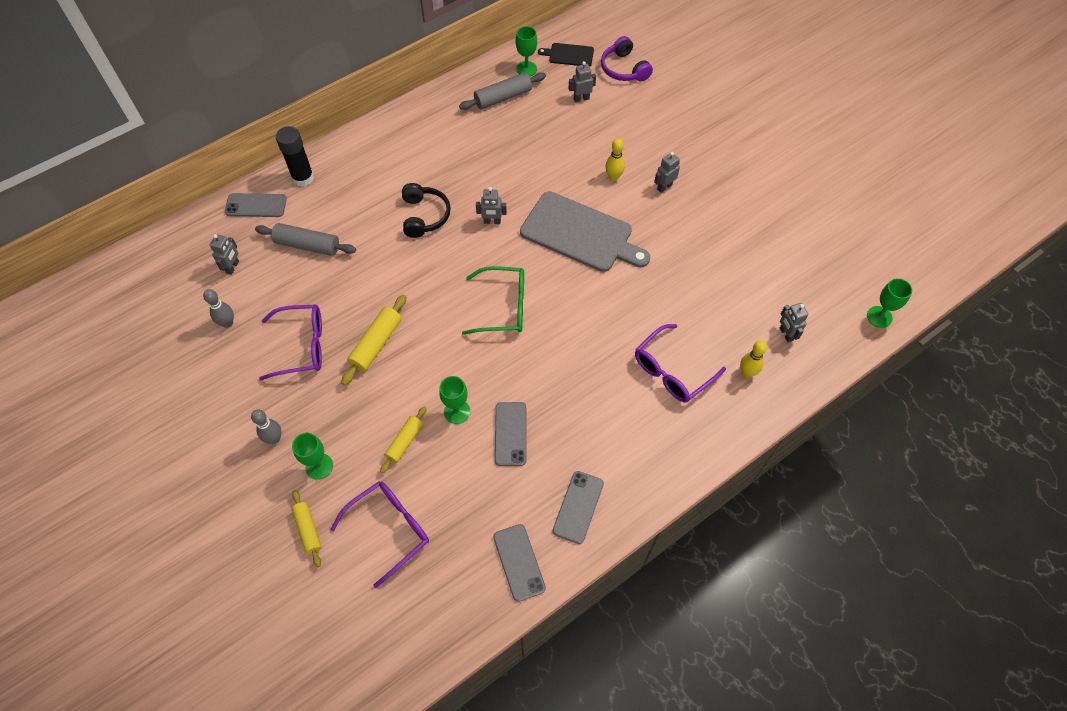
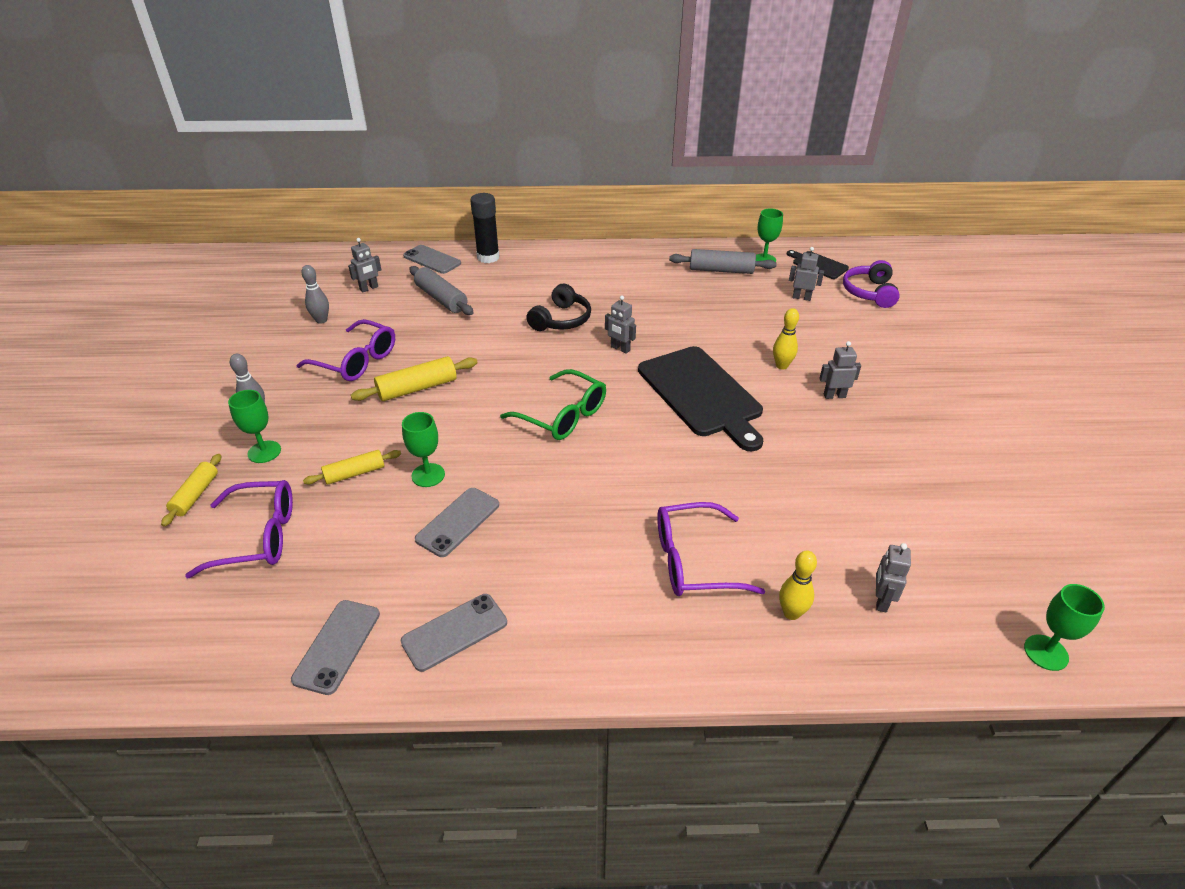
camera: 35 degrees right, 20 degrees down
(580, 234) = (701, 394): grey cutting board -> black cutting board

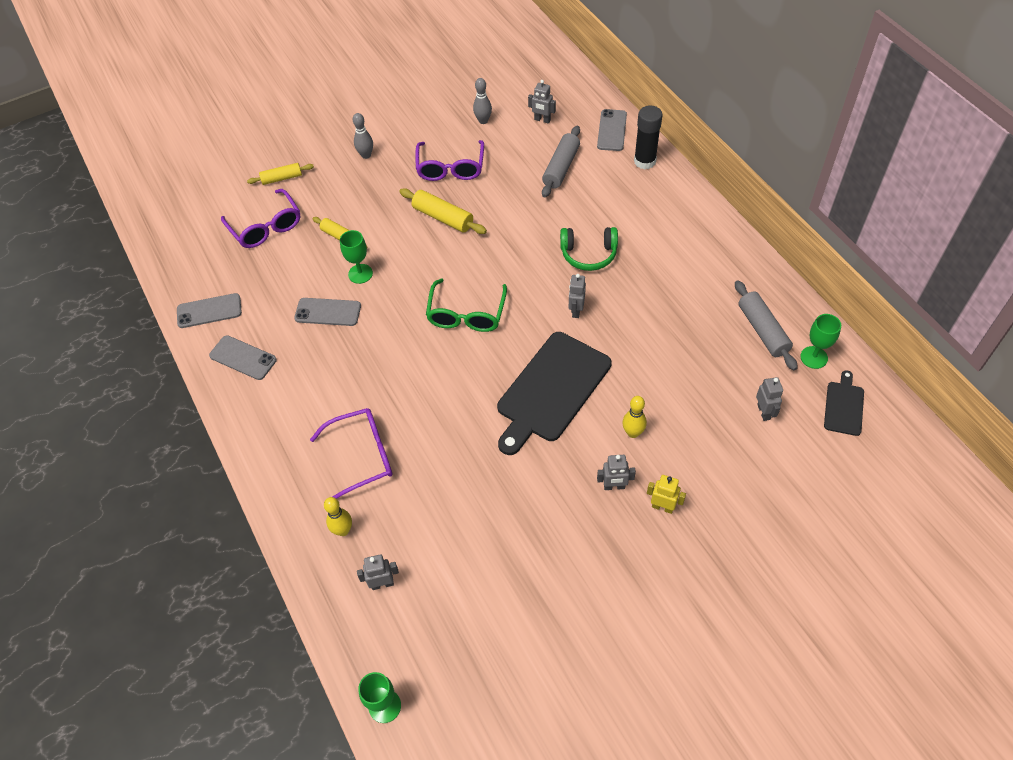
camera: 65 degrees right, 15 degrees up
(264, 452) = (334, 183): green goblet -> none
(561, 320) = (588, 254): black headphones -> green headphones
(694, 561) = (362, 456): purple glasses -> purple glasses turned 105 degrees clockwise
(834, 396) = (614, 486): grey robot -> grey robot turned 120 degrees clockwise
(869, 292) = (822, 468): purple headphones -> none
(869, 377) = (662, 507): none -> yellow robot

